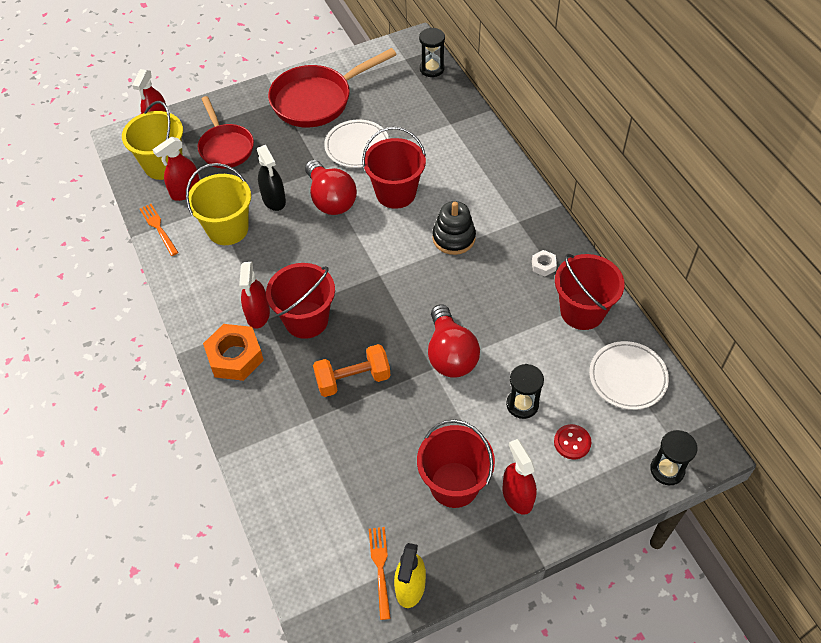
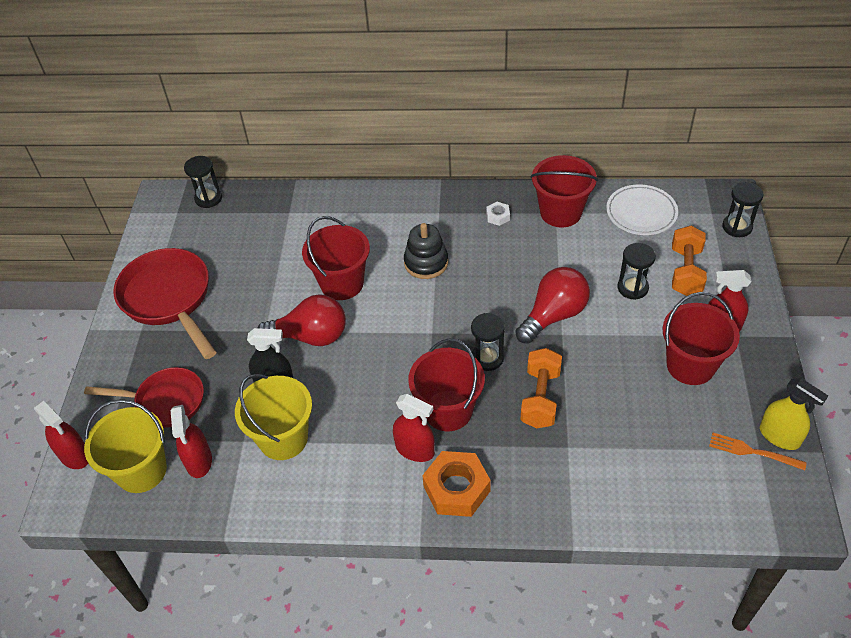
camera: 60 degrees left, 5 degrees down
(158, 228) = (232, 505): orange fork -> none
(317, 100) = (169, 299): red pan -> red pan turned 150 degrees clockwise
(357, 146) = (259, 290): white plate -> none
(374, 324) = (487, 358): none -> black hourglass
(450, 354) = (553, 315): red light bulb -> red light bulb turned 60 degrees counterclockwise
(572, 442) = (685, 271): red button -> orange dumbbell

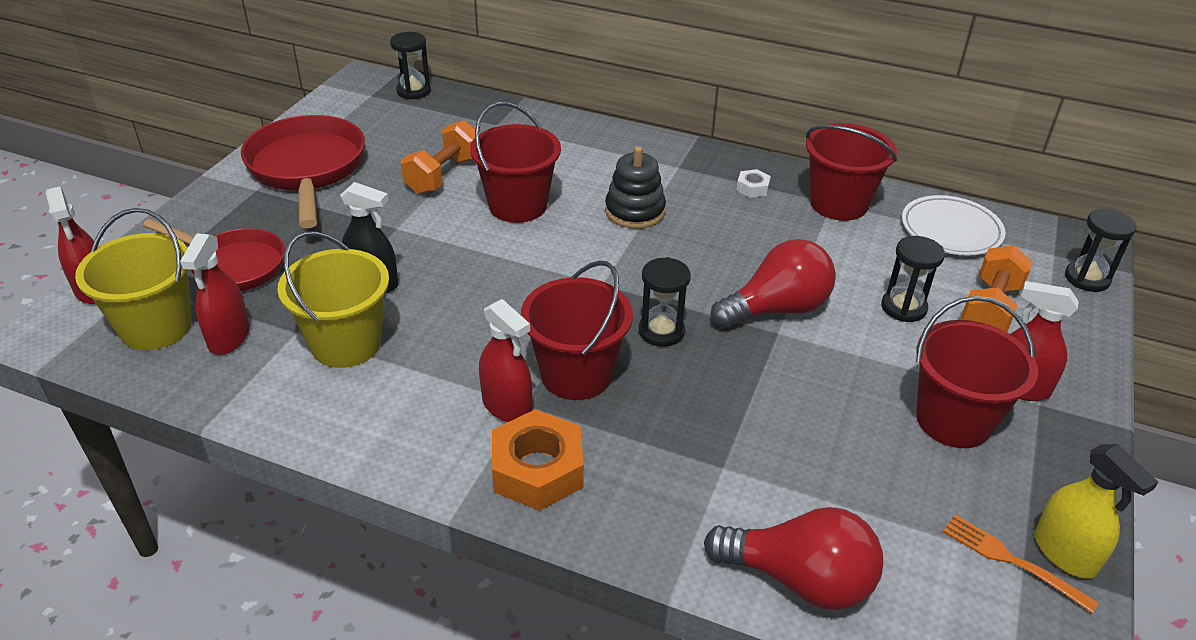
camera: 15 degrees right, 10 degrees down
(310, 336) = (447, 247): red light bulb -> red light bulb (799, 579)
(540, 398) = (712, 397): orange dumbbell -> orange dumbbell (444, 175)

